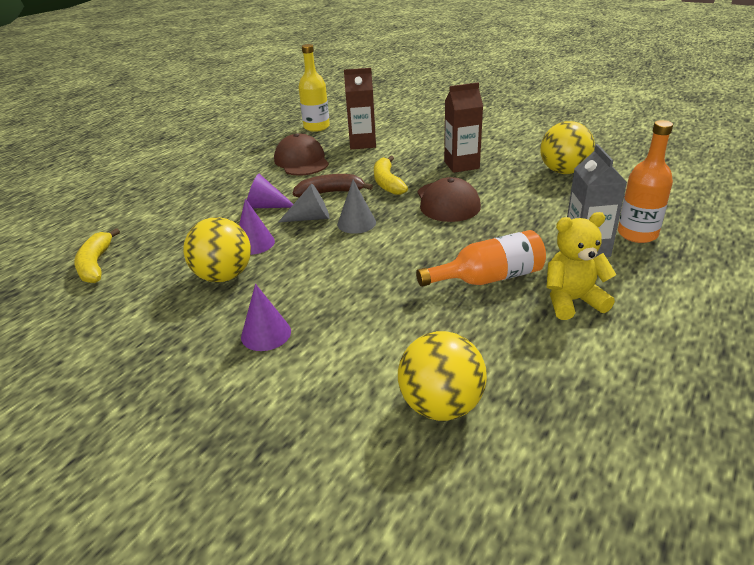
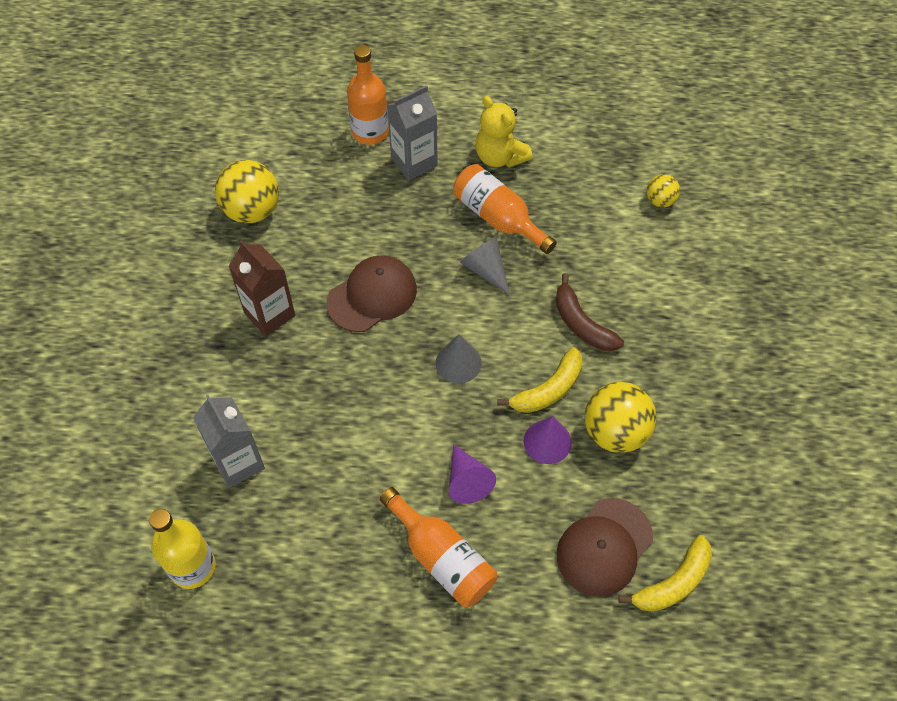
camera: 120 degrees left, 25 degrees up
(231, 188) = (442, 558): none -> orange bottle
(266, 334) = (665, 344): purple cone -> none
(301, 161) = (326, 514): brown cap -> brown cap (604, 547)
(310, 218) = (470, 415): grey cone -> grey cone (485, 270)
(330, 193) = (402, 426): brown banana -> brown banana (582, 323)
(362, 143) = (238, 462): brown carton -> grey carton
(387, 183) = (350, 375): yellow banana -> yellow banana (548, 389)
(441, 405) = (660, 200): yellow ball -> yellow ball, size x0.53

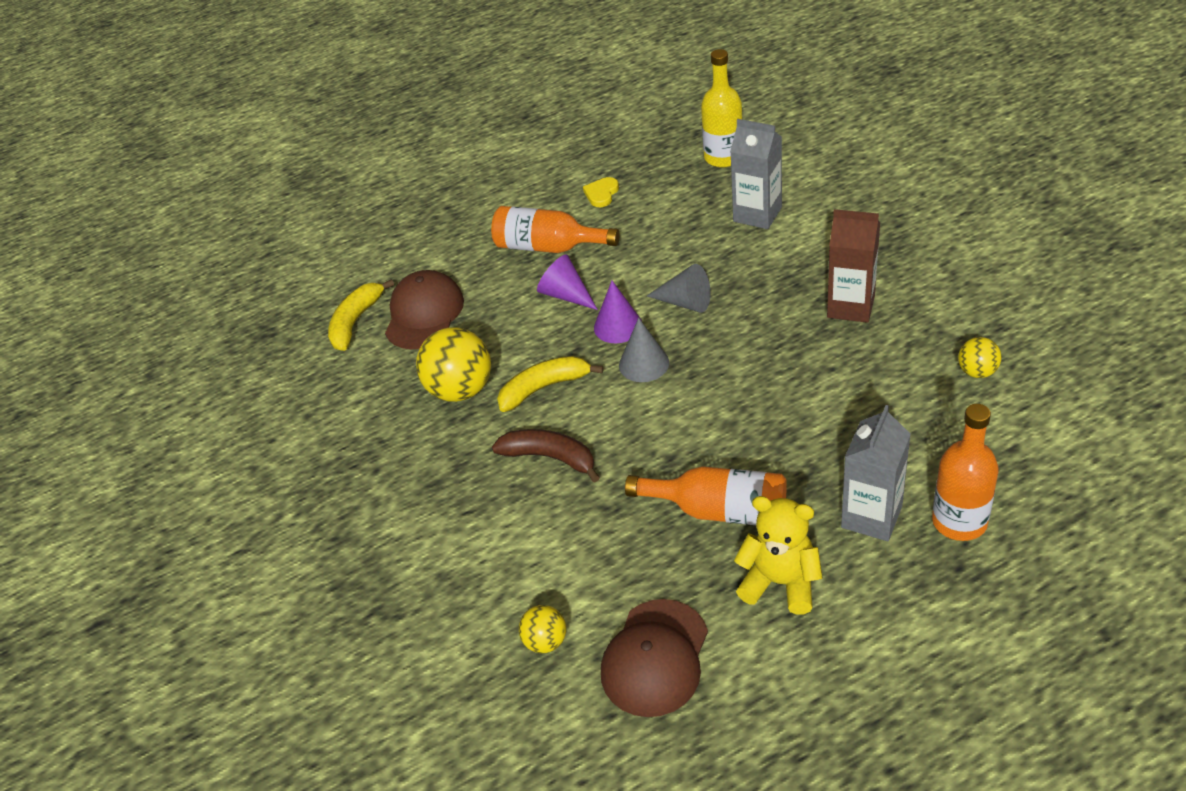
camera: 155 degrees right, 15 degrees down
(252, 210) = (977, 372): yellow ball -> yellow ball, size x0.53
(341, 601) = (601, 194): none -> yellow heart
(372, 296) = (775, 369): brown cap -> brown cap (655, 658)
(485, 270) = (687, 452): grey cone -> grey cone (685, 302)
(547, 441) = (517, 352): purple cone -> purple cone (618, 326)
(548, 389) = (544, 388): yellow banana -> yellow banana turned 45 degrees clockwise

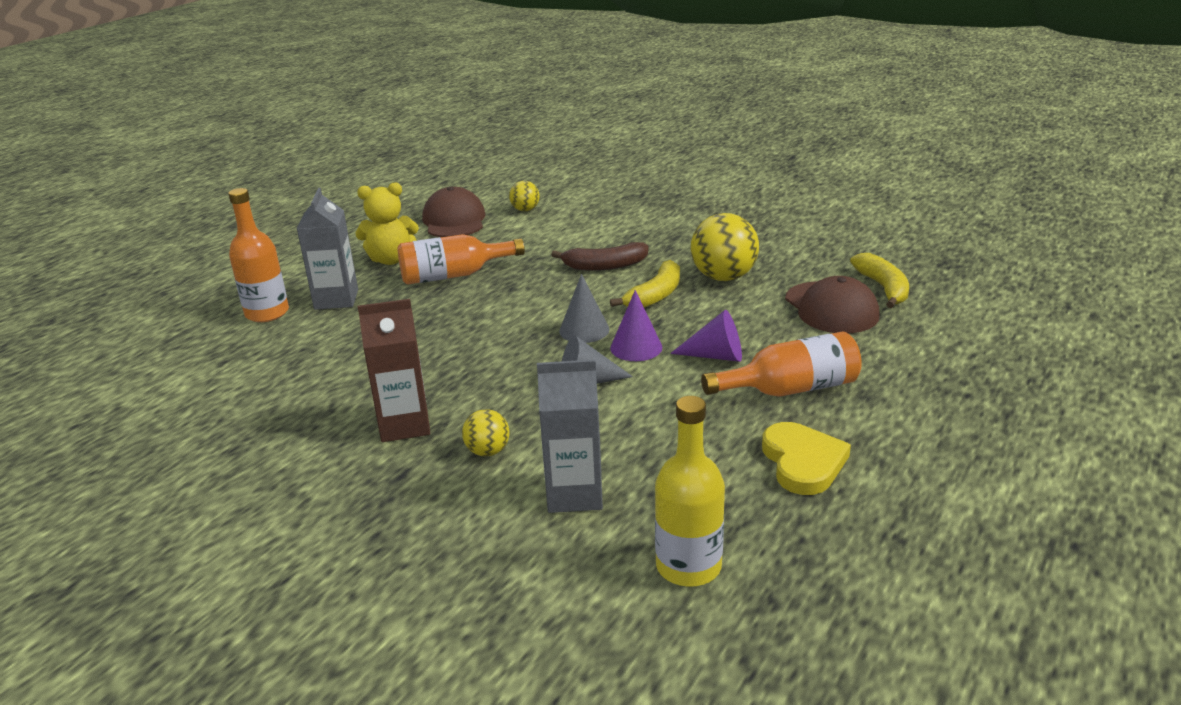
camera: 145 degrees right, 15 degrees down
(601, 194) = (803, 462): yellow heart -> yellow heart, size x1.68
(977, 372) = (256, 405): yellow ball -> yellow ball (488, 451)

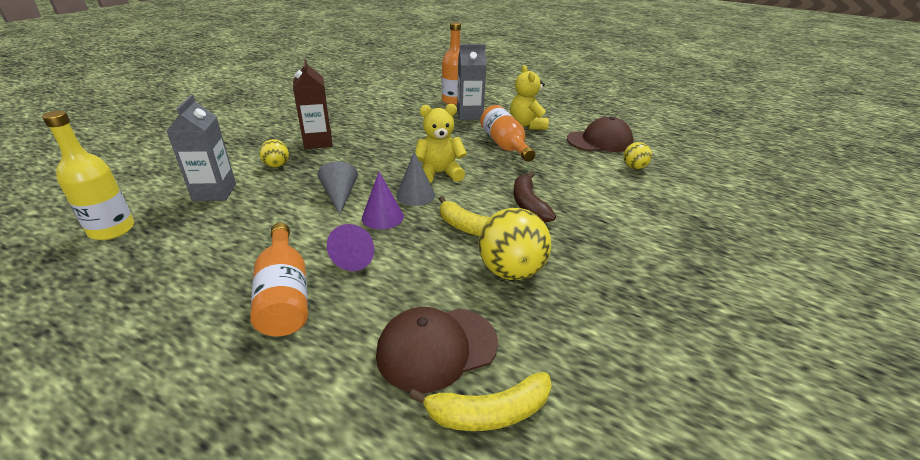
camera: 85 degrees right, 5 degrees up
(529, 317) = (439, 173): none -> yellow teddy bear
(803, 462) = (176, 290): yellow heart -> none

